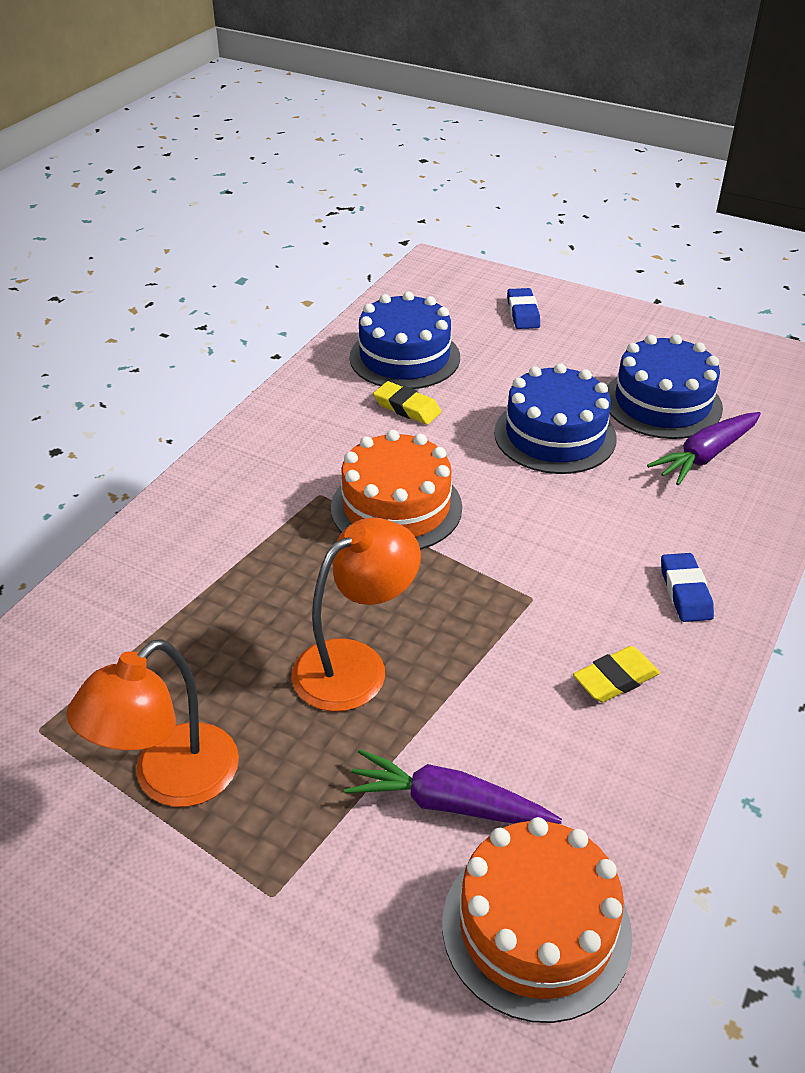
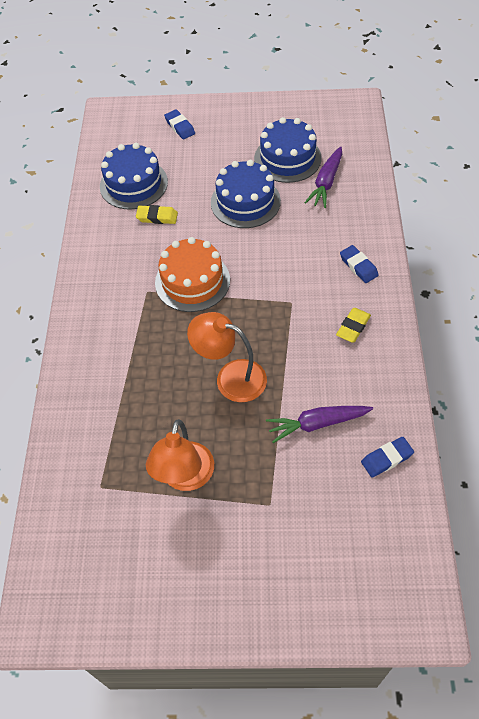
camera: 25 degrees left, 15 degrees up
(355, 664) = (231, 377): orange lamp -> orange lamp turned 90 degrees counterclockwise
(536, 927) = (386, 458): orange cake -> blue eraser

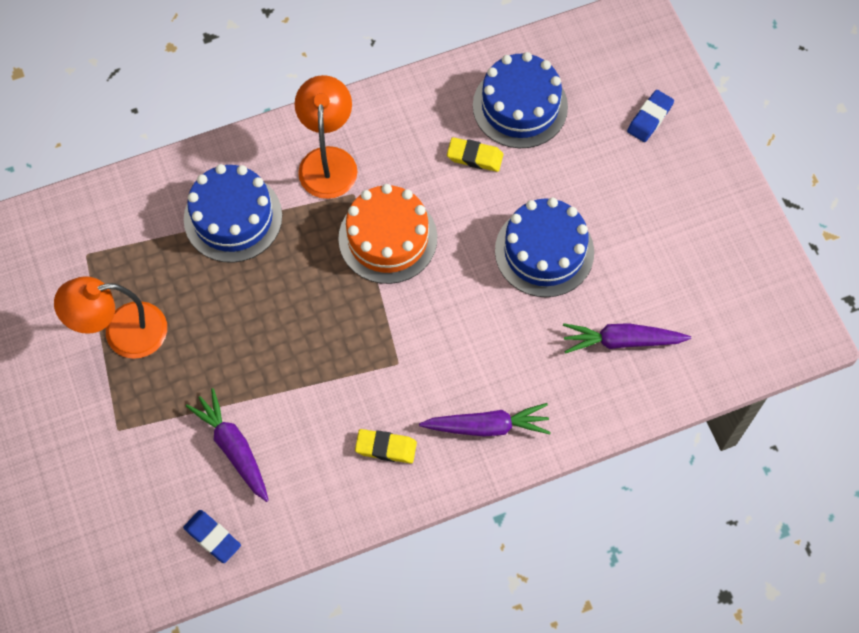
camera: 65 degrees right, 10 degrees up
(157, 217) = (475, 157): yellow eraser -> yellow eraser turned 60 degrees counterclockwise
(231, 377) = (264, 333): orange lamp -> orange lamp (328, 161)
(287, 158) = (648, 276): blue cake -> blue cake (233, 217)
(358, 266) = (487, 426): blue eraser -> purple carrot

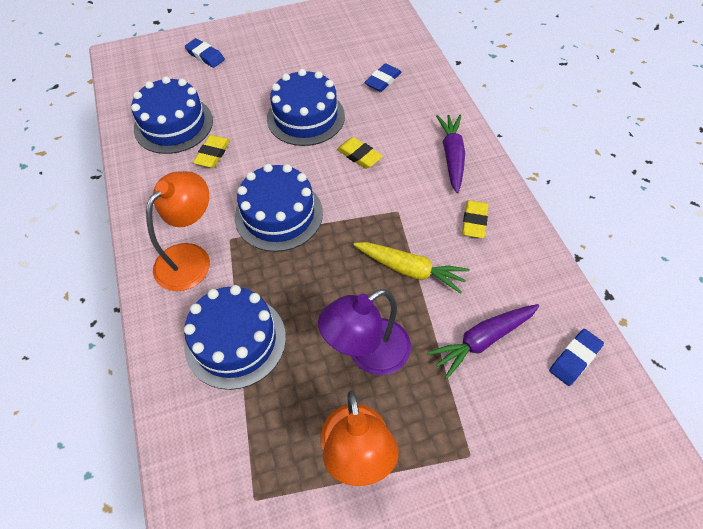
camera: 85 degrees left, 10 degrees down
(218, 338) = (368, 354): none -> purple lamp
(317, 377) = (410, 270): none -> yellow carrot
(328, 161) = (190, 258): orange lamp -> orange lamp turned 120 degrees clockwise
(388, 238) = (278, 215): orange cake -> blue cake
(482, 318) = (359, 155): none -> yellow eraser
(622, 341) = (383, 80): purple carrot -> blue eraser

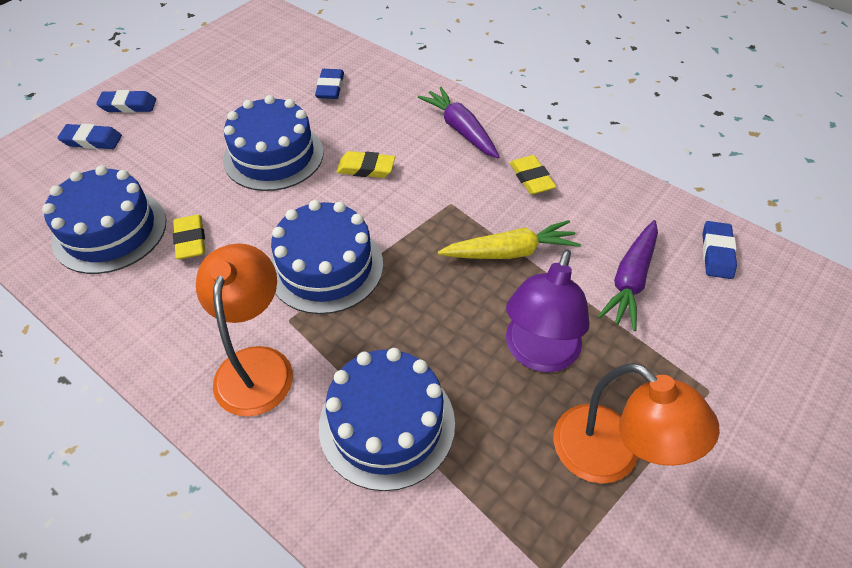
camera: 35 degrees left, 5 degrees down
(243, 39) = (128, 105): none -> blue eraser

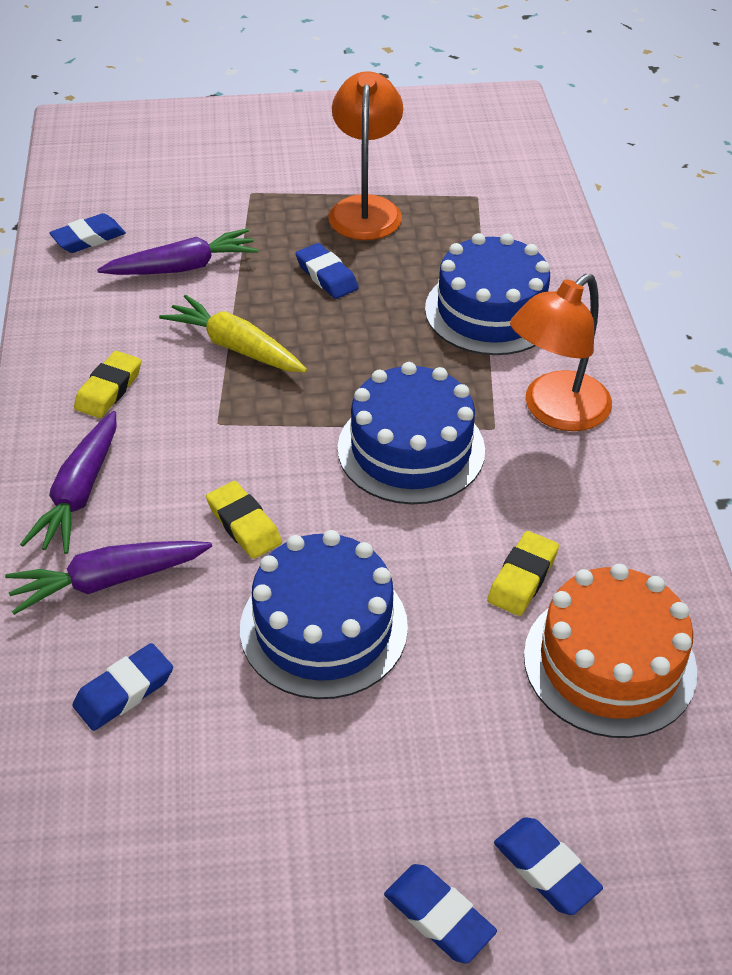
camera: 135 degrees left, 5 degrees down
(110, 231) = (609, 662): blue cake -> orange cake
(392, 111) = (109, 581): none -> purple carrot
(538, 354) = (326, 276): purple lamp -> blue eraser

